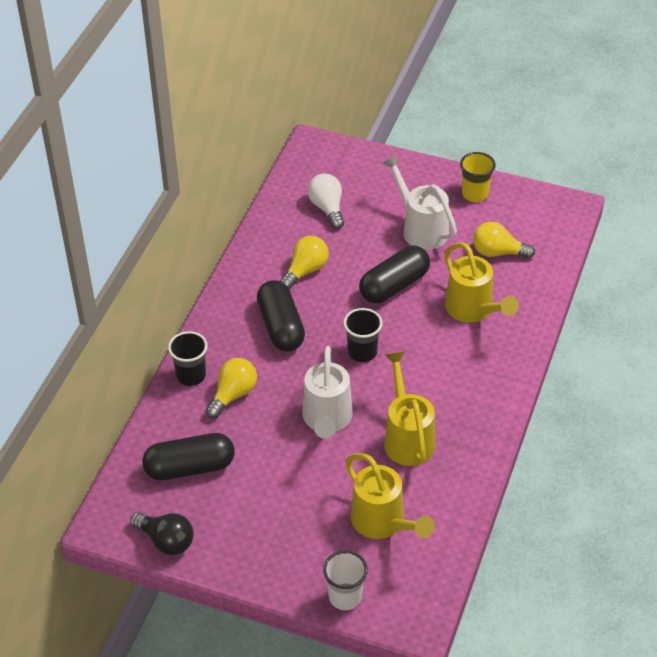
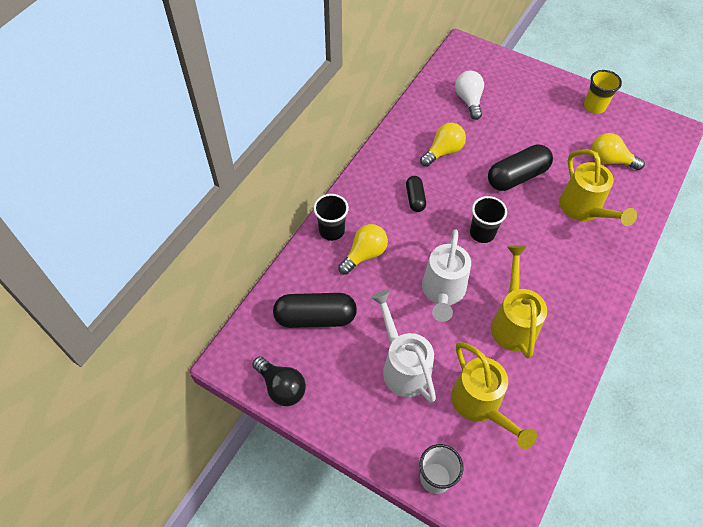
camera: 10 degrees right, 10 degrees up
(281, 327) = (415, 198): black capsule -> black capsule, size x0.56
(421, 228) = (545, 129): white watering can -> white watering can (403, 366)

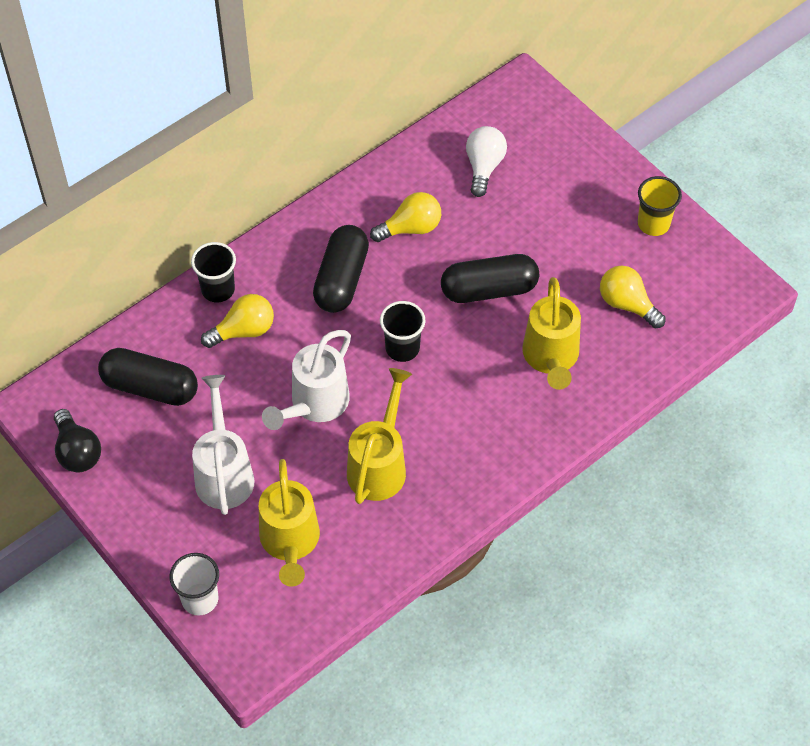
camera: 20 degrees right, 0 degrees up
(415, 198) = (341, 279): black capsule -> black capsule, size x1.79

